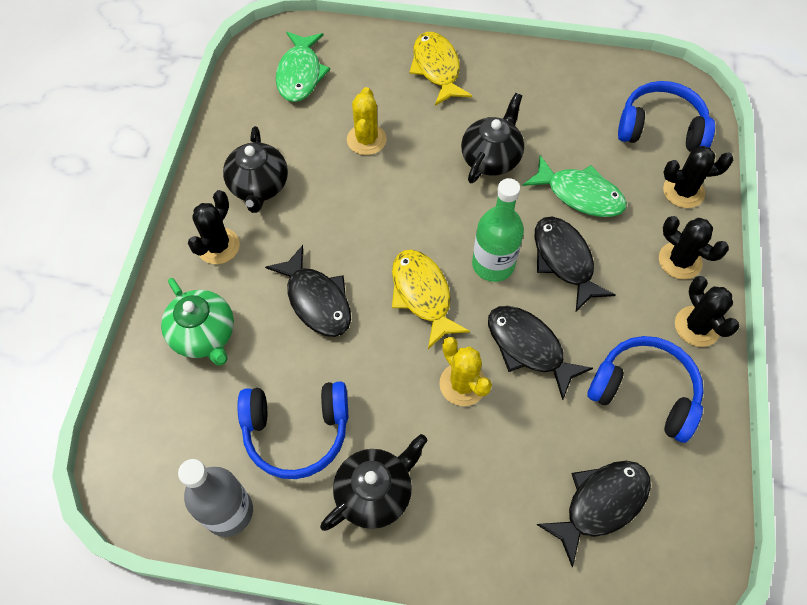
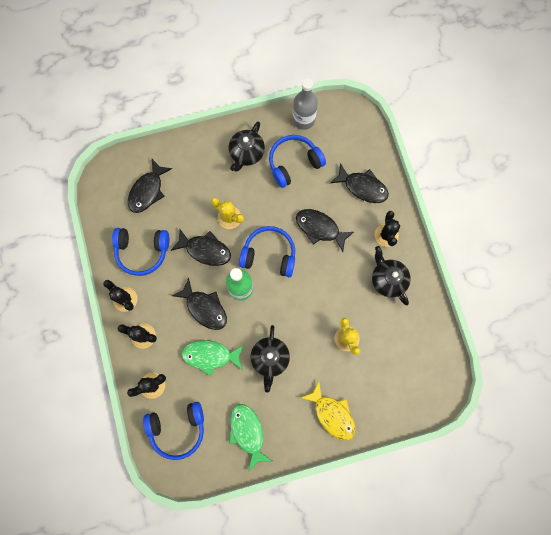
camera: 155 degrees right, 15 degrees up
(204, 335) = (362, 187): green teapot -> black fish
(300, 74) = (412, 369): green fish -> green fish (247, 432)
(422, 295) = (269, 255): yellow fish -> blue headphones

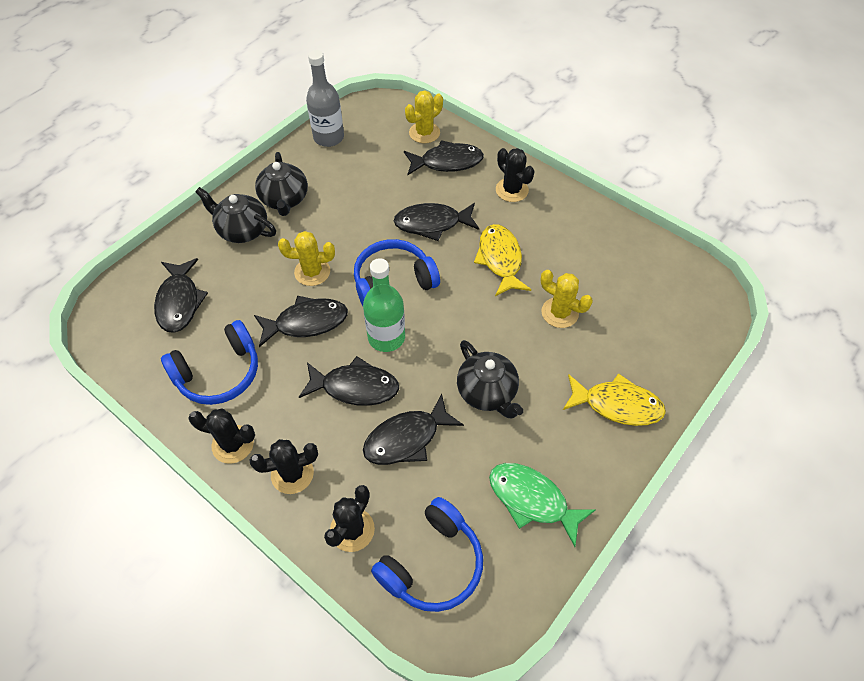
camera: 35 degrees left, 20 degrees down
(210, 356) = (407, 438): green fish -> black fish
(294, 163) = (350, 180): blue headphones -> none
(340, 280) = (500, 259): none -> yellow fish
(365, 154) = (424, 133): none -> yellow cactus
(388, 279) = (551, 229): black teapot -> black teapot (242, 230)

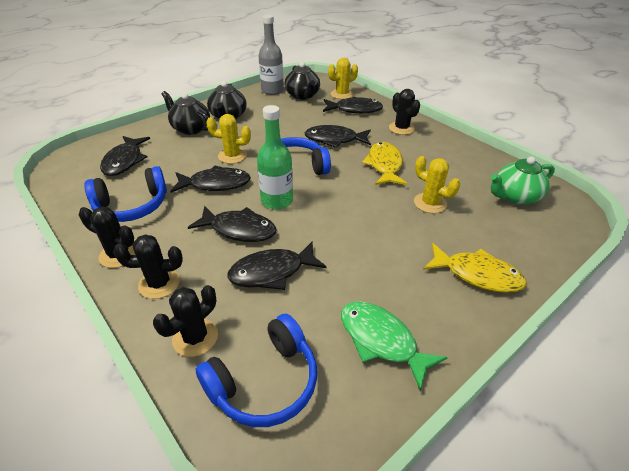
camera: 10 degrees right, 15 degrees down
(487, 392) = (354, 248): black teapot -> black teapot (302, 95)
(652, 287) = (515, 196): none -> green teapot

